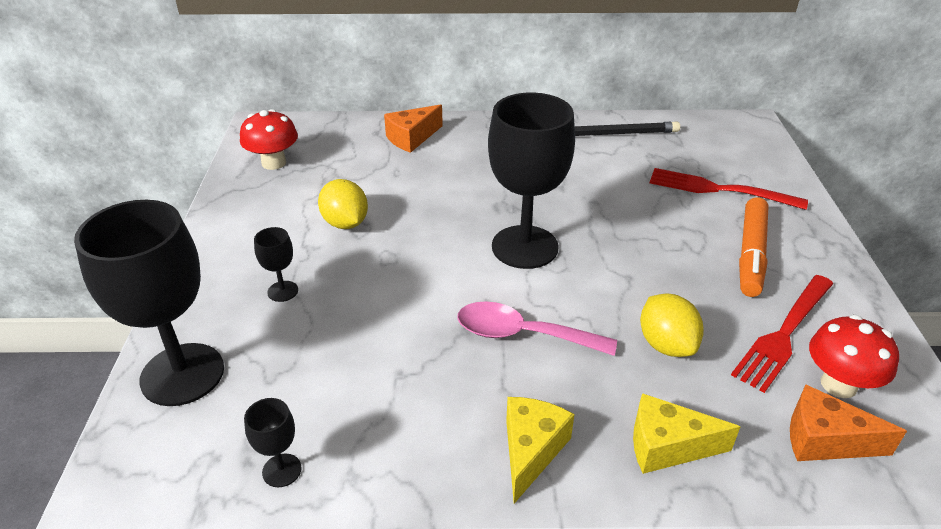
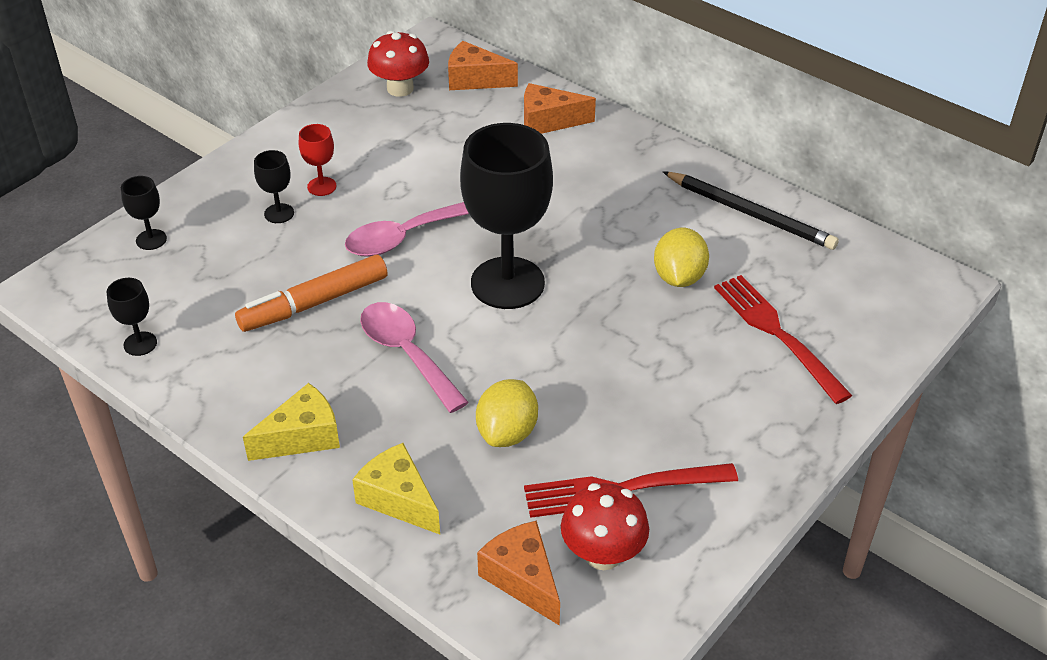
camera: 40 degrees right, 5 degrees up
(182, 374) = (151, 239): black goblet -> black goblet, size x0.42
(295, 254) = (322, 186): none -> red goblet
(325, 135) = (475, 79): none -> orange cheese
(345, 223) = (390, 179): yellow lemon -> yellow lemon (679, 277)
(409, 255) = (405, 237): none -> pink spoon
(750, 254) = (705, 409): orange marker -> orange marker (314, 303)

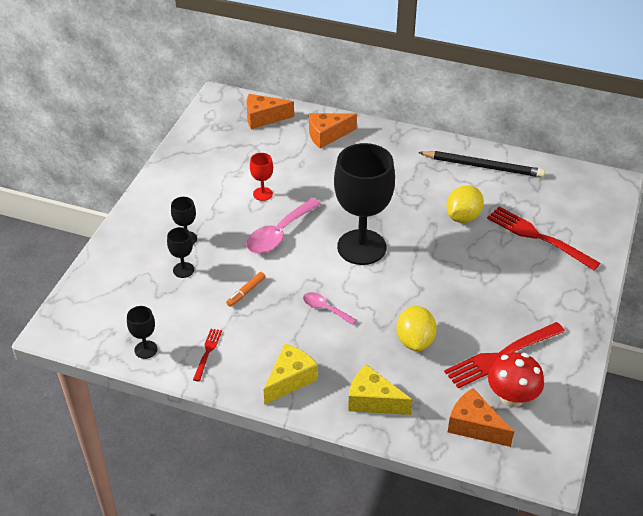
camera: 20 degrees left, 0 degrees up
(151, 239) = (109, 278): black goblet -> black goblet (183, 270)
(216, 369) = (207, 352): none -> red fork
(314, 303) = (246, 292): orange marker -> orange marker, size x0.48
(322, 186) = (204, 213): red goblet -> red goblet (262, 194)
(400, 88) = (217, 135): red mushroom -> none
(407, 354) = (325, 309): pink spoon -> pink spoon, size x0.56
(679, 277) = (463, 217): yellow lemon -> yellow lemon turned 45 degrees clockwise

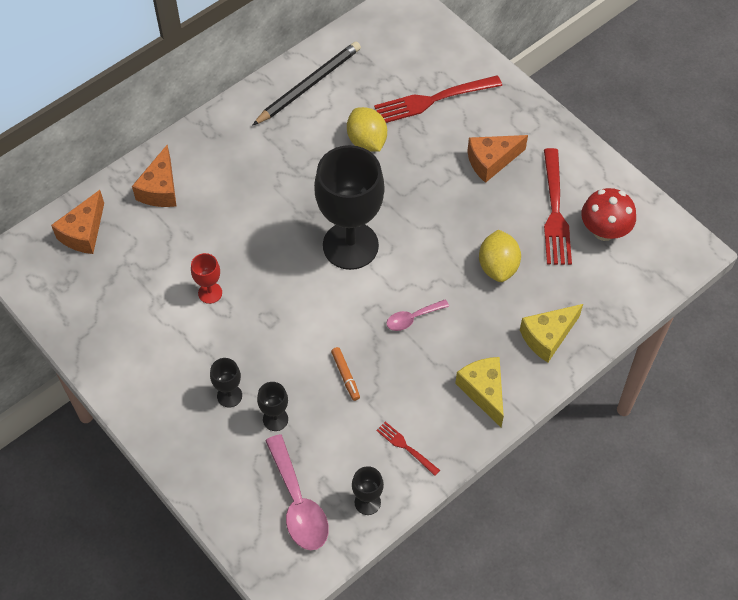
camera: 60 degrees left, 15 degrees up
(279, 233) = (281, 307): pink spoon -> pink spoon (298, 503)
(415, 341) = (498, 266): yellow lemon -> yellow lemon turned 60 degrees clockwise
(474, 426) = (618, 275): orange cheese -> orange cheese (491, 161)

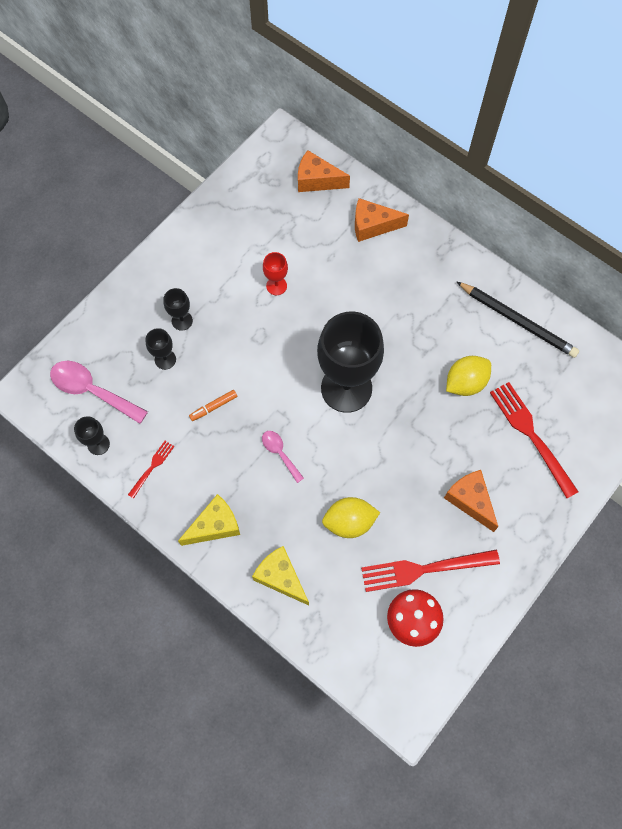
camera: 80 degrees right, 10 degrees up
(298, 503) = (92, 391): pink spoon -> pink spoon turned 60 degrees clockwise

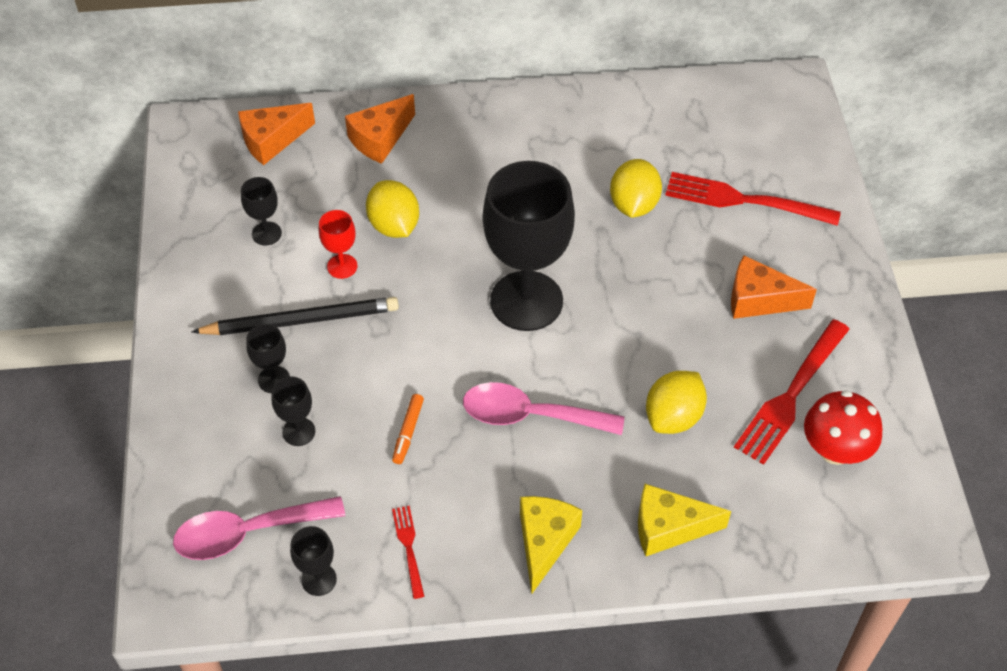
camera: 45 degrees left, 15 degrees down
(259, 234) = (266, 233): none -> black goblet
(280, 453) = (530, 415): pink spoon -> pink spoon, size x1.79
(326, 284) = (394, 225): none -> yellow lemon
(518, 321) = (618, 116): black pencil -> black pencil (301, 320)

